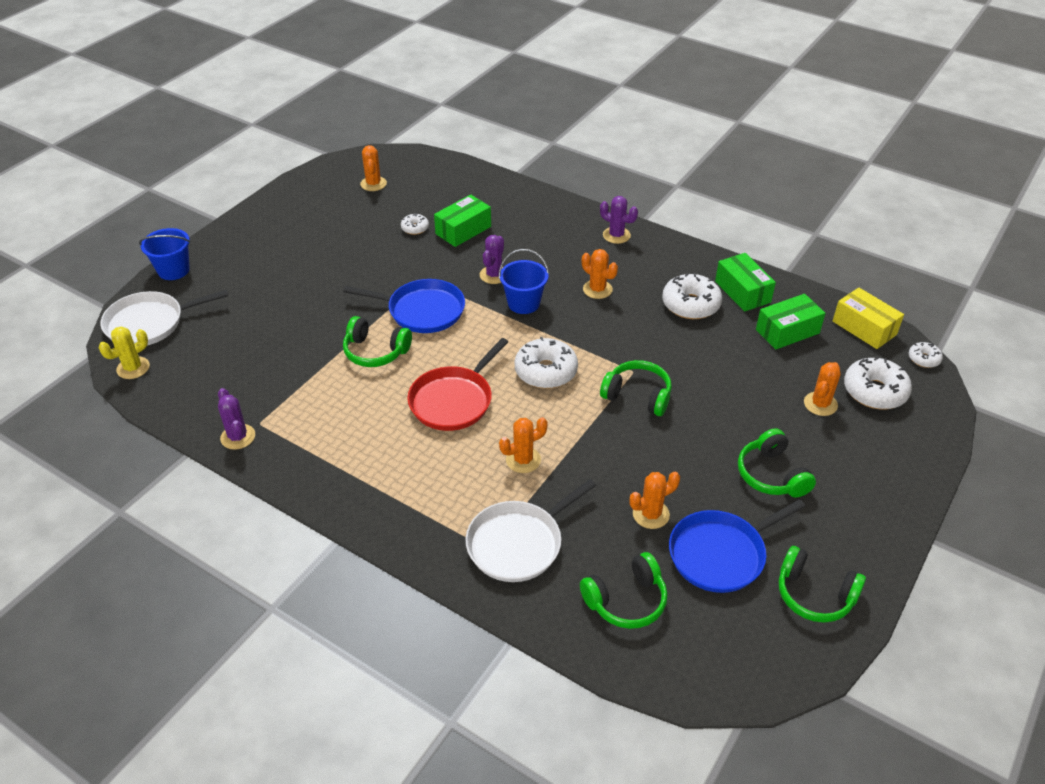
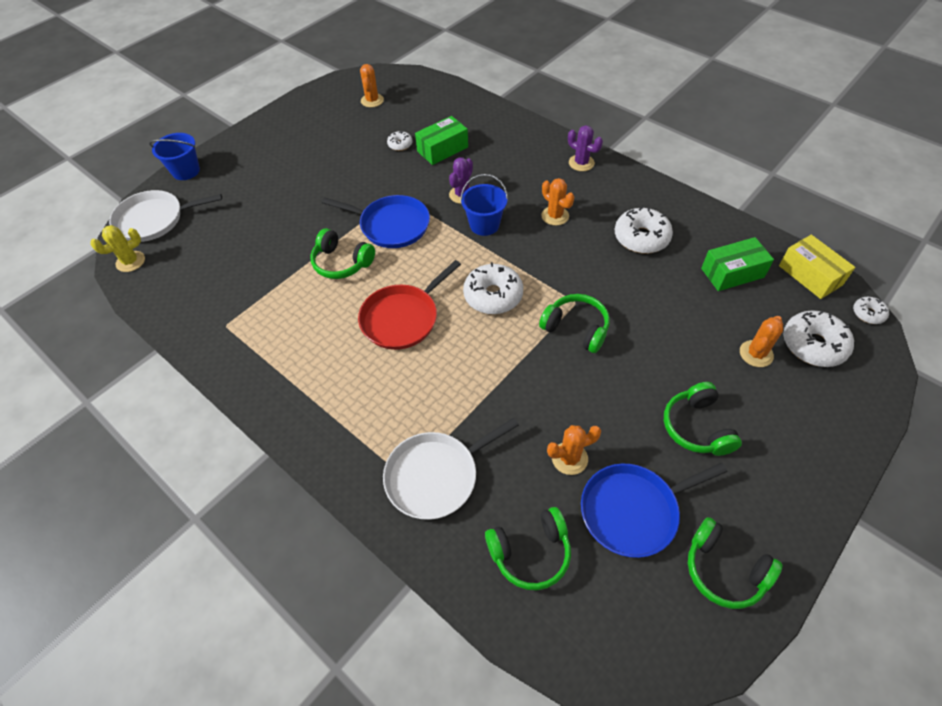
camera: 10 degrees right, 10 degrees up
(238, 437) = (203, 337): purple cactus -> none
(523, 460) = (456, 386): orange cactus -> none
(742, 292) = (693, 228): green box -> none

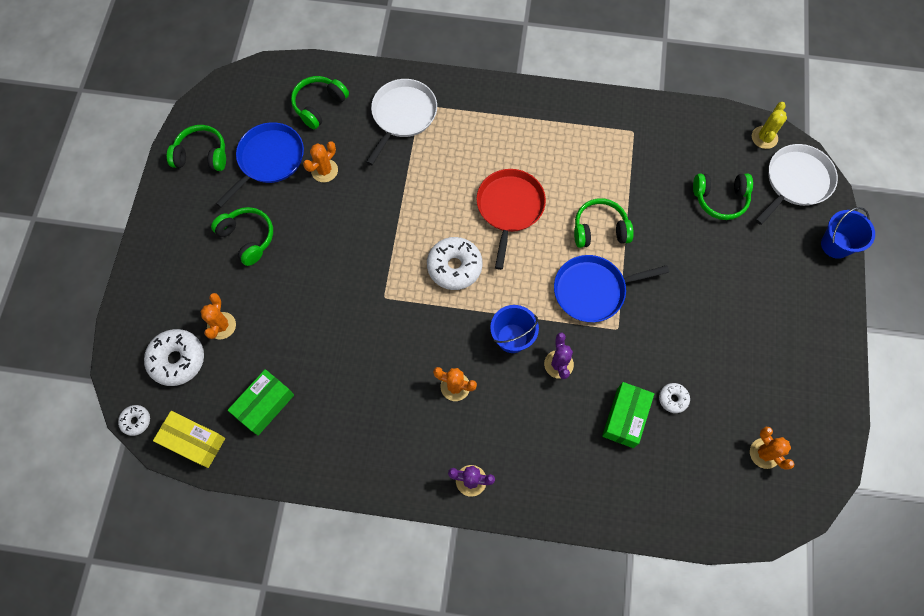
camera: 145 degrees right, 15 degrees up
(576, 328) = (371, 272): green headphones -> green headphones (720, 199)
(641, 238) = (362, 403): white donut -> none

